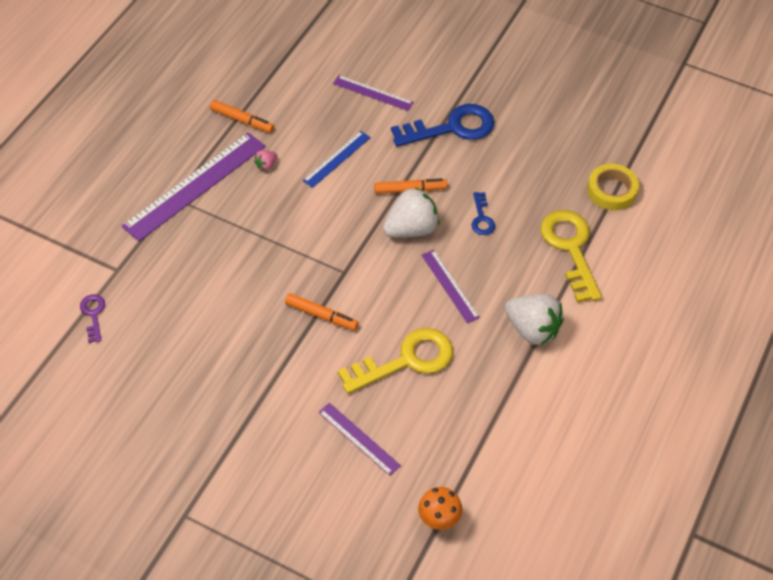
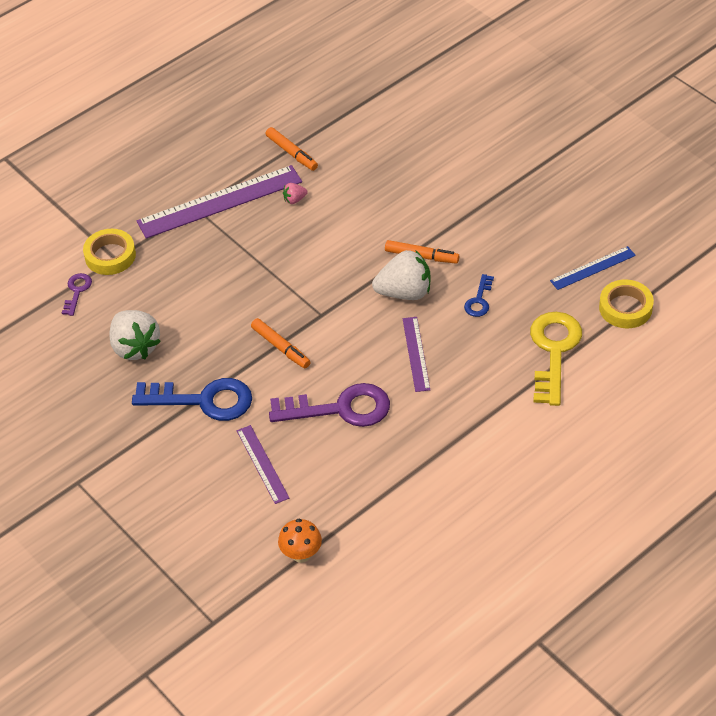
camera: 25 degrees right, 5 degrees down
(111, 269) = (110, 256): none -> yellow tape
(337, 159) = (365, 210): blue ruler -> blue ruler (592, 268)
(373, 93) = (430, 157): purple ruler -> none
(406, 360) = (340, 409): yellow key -> purple key
(452, 128) = (492, 208): blue key -> blue key (203, 400)
(532, 329) = (476, 415): white strawberry -> white strawberry (135, 347)

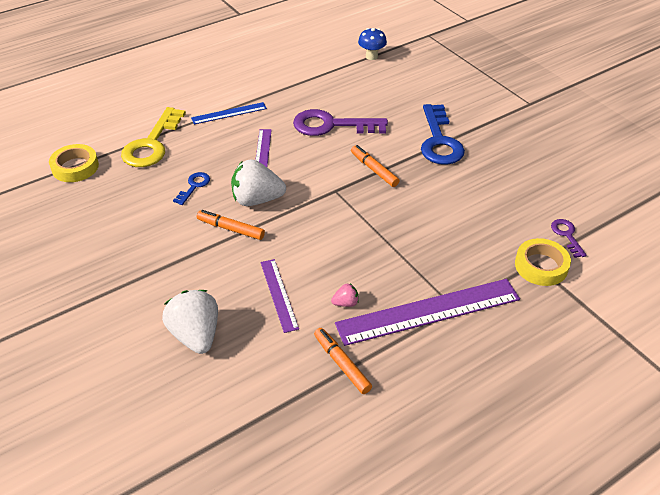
camera: 175 degrees left, 5 degrees down
(77, 291) = (566, 235): purple key -> purple key turned 150 degrees clockwise
(135, 347) = (501, 183): white strawberry -> white strawberry (196, 335)
(203, 400) = (439, 141): blue key -> blue key turned 105 degrees counterclockwise
(262, 464) = (394, 100): purple ruler -> purple ruler (279, 294)
(301, 554) = (371, 56): orange mushroom -> blue mushroom
(592, 268) = (81, 201): blue ruler -> blue ruler (229, 113)

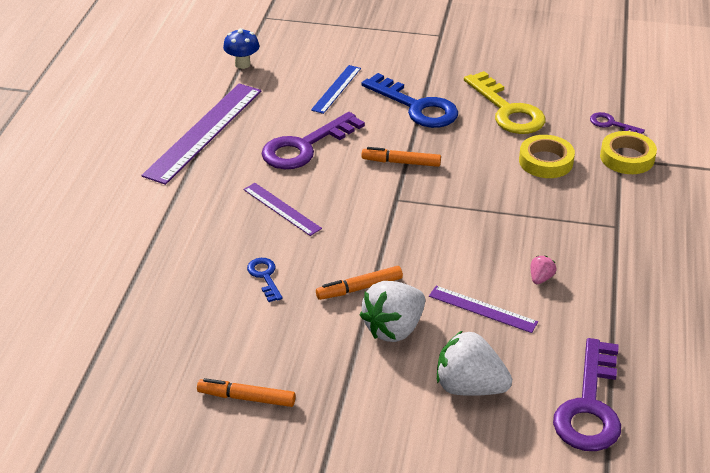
camera: 45 degrees left, 5 degrees down
(75, 167) = (108, 340): yellow tape -> yellow tape (545, 161)
(152, 144) = (154, 267): yellow key -> yellow key (507, 110)
(229, 113) = (187, 192): blue ruler -> blue ruler (336, 89)
(244, 409) = (590, 406): none -> purple key
(257, 200) = (342, 250): white strawberry -> white strawberry (394, 328)
(341, 364) = (604, 322): orange marker -> orange marker (246, 398)
(428, 311) = (604, 242): purple ruler -> purple ruler (204, 132)

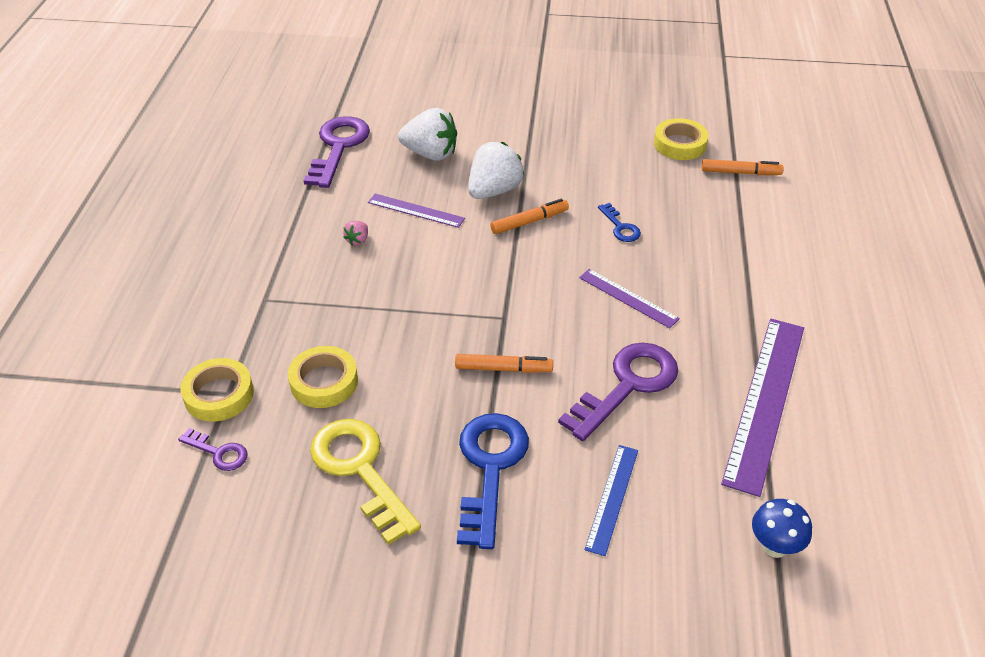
camera: 175 degrees right, 5 degrees up
(151, 382) = (680, 144): none -> yellow tape
(246, 398) = (602, 138): orange marker -> orange marker (740, 172)
(416, 107) = (490, 468): blue key -> blue key turned 60 degrees clockwise

